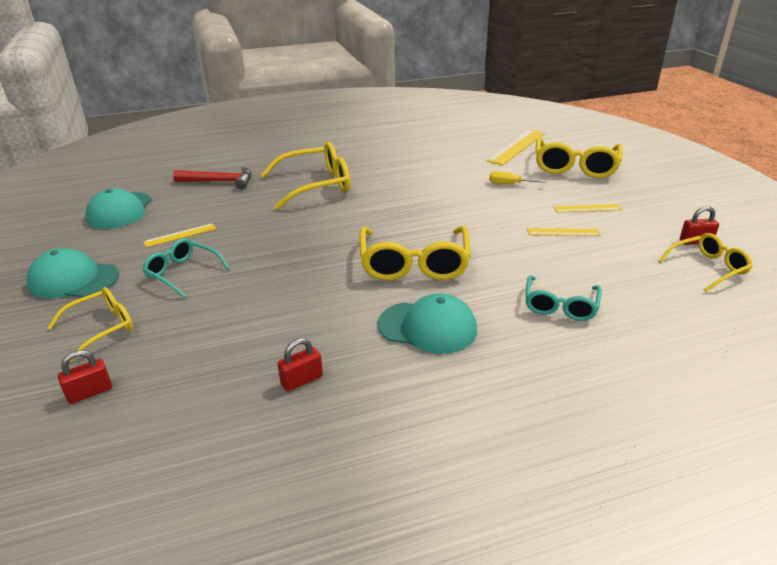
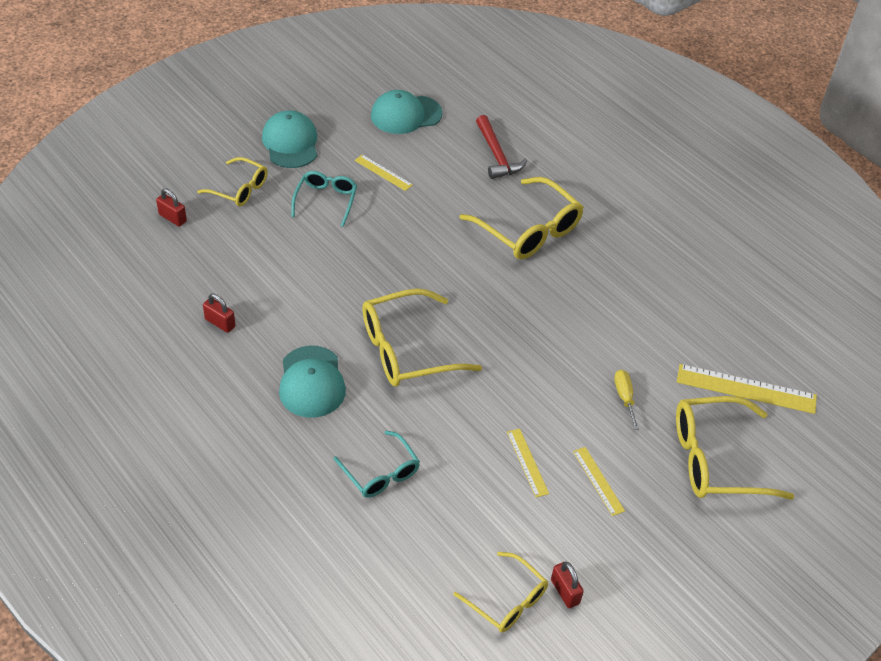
camera: 65 degrees right, 15 degrees up
(560, 306) = (381, 473): turquoise glasses -> turquoise glasses turned 120 degrees counterclockwise

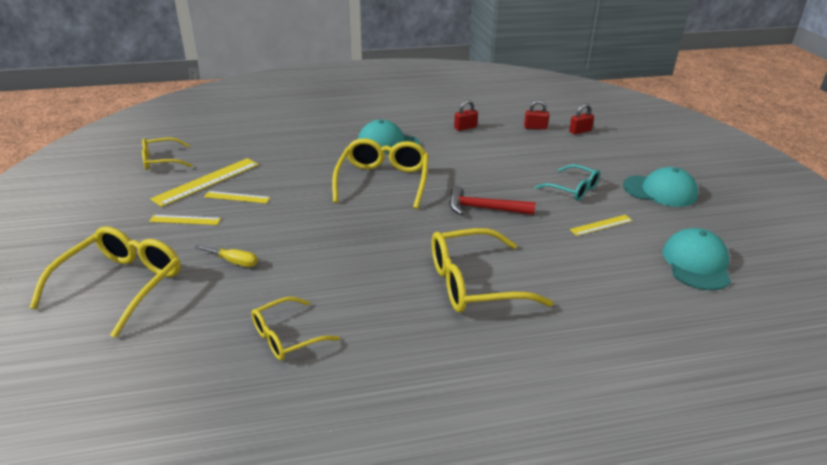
camera: 120 degrees right, 15 degrees down
(239, 189) = (603, 158): yellow glasses -> yellow glasses (287, 337)
(381, 473) = (295, 147): turquoise glasses -> none
(497, 155) = (606, 304): red hammer -> red hammer (484, 208)
(565, 591) = (136, 180): red padlock -> red padlock (535, 127)
(746, 389) = (153, 343): yellow ruler -> yellow ruler (207, 181)

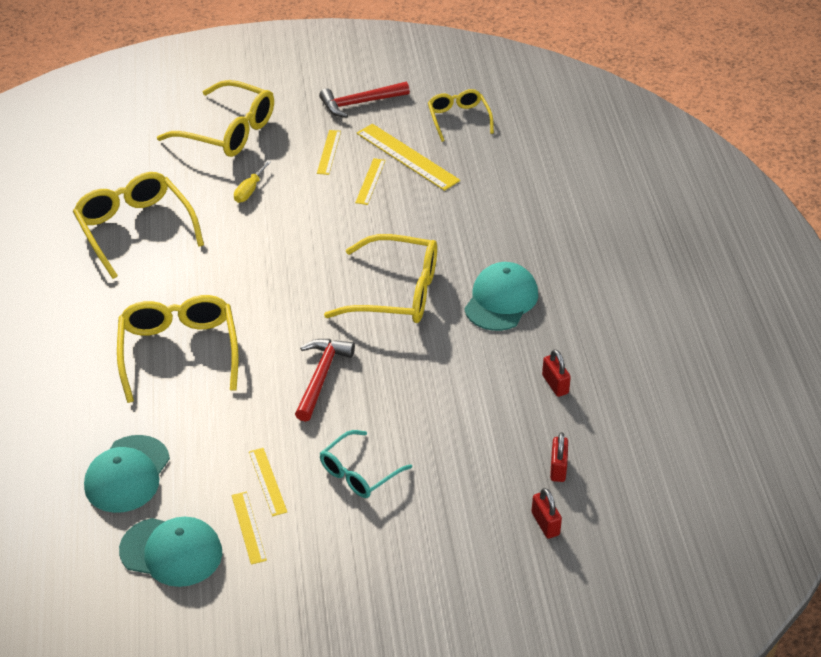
camera: 95 degrees right, 10 degrees up
(111, 207) = (359, 103): none -> red hammer
(287, 337) = (135, 229): yellow glasses -> yellow glasses, size x1.67
(649, 230) = (248, 527): none -> yellow ruler
(660, 191) = (344, 571): turquoise cap -> turquoise cap (127, 474)

